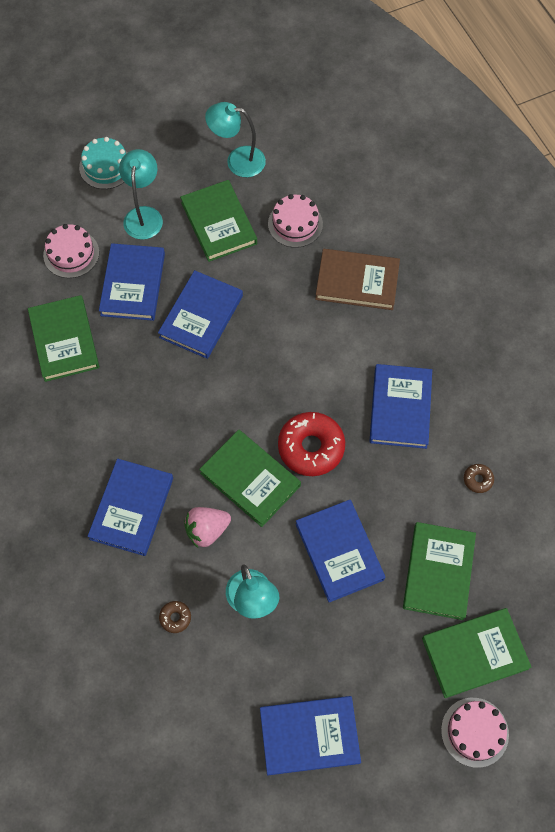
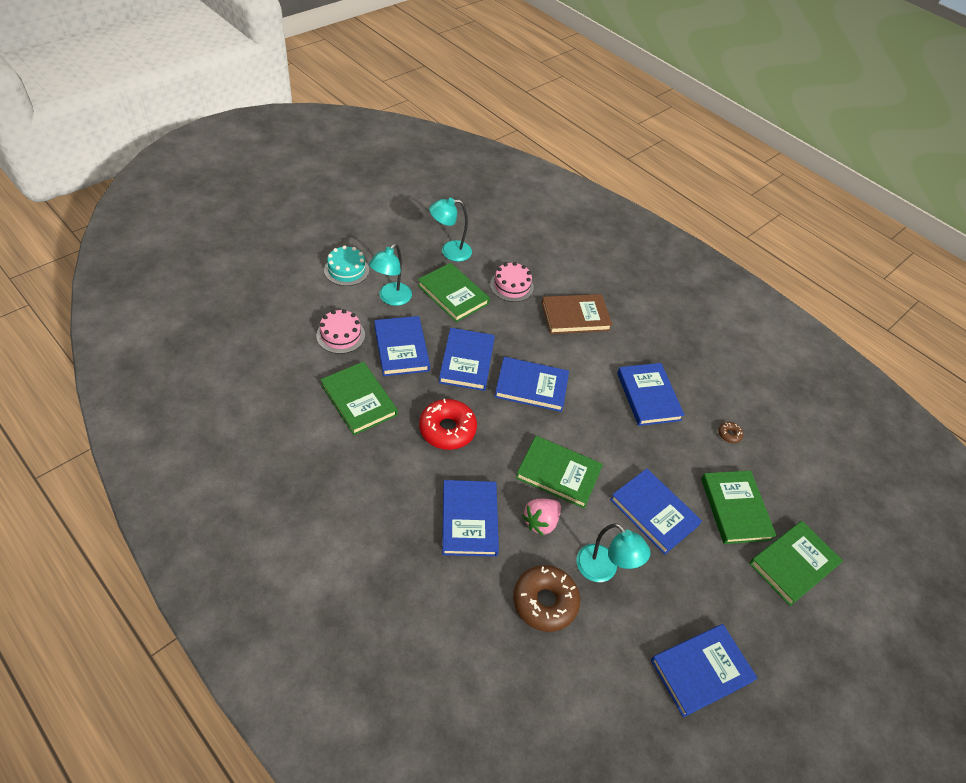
camera: 25 degrees left, 15 degrees down
(144, 215) = (391, 298): turquoise lamp -> turquoise lamp turned 135 degrees counterclockwise
(175, 618) = (544, 602): brown donut -> brown donut, size x2.24
(264, 365) = (531, 386): none -> blue book
(311, 447) = (595, 439): red donut -> red donut (447, 429)
(474, 732) = (825, 627): pink cake -> none

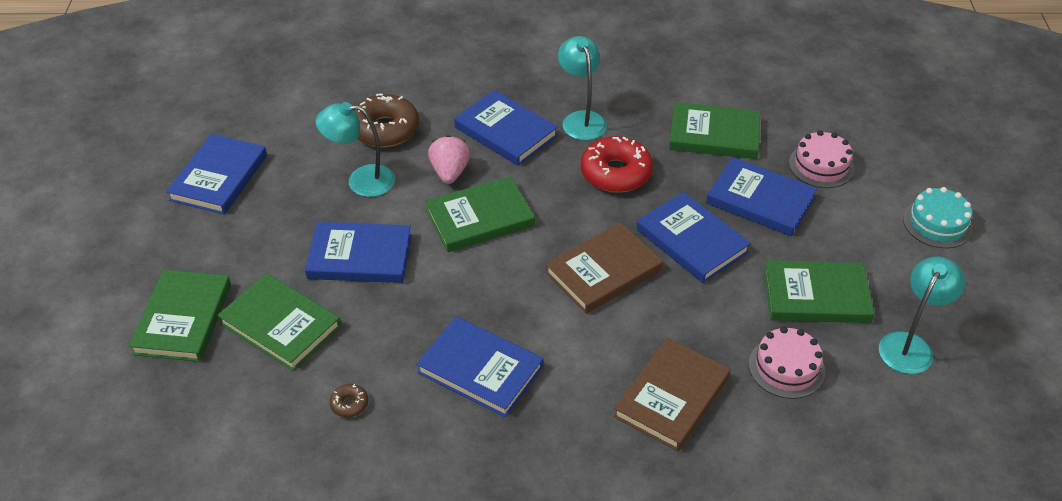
camera: 140 degrees right, 5 degrees down
(391, 298) = (852, 235): turquoise lamp -> turquoise lamp (581, 119)
(531, 386) = (603, 271): blue book -> brown book

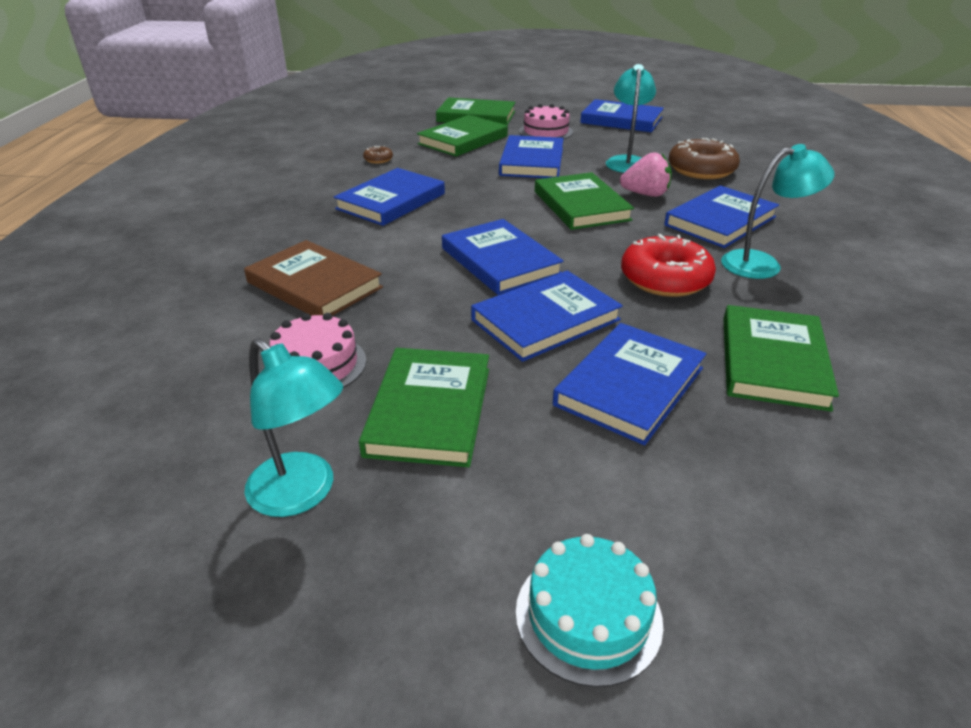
camera: 95 degrees right, 10 degrees down
(603, 271) = (500, 261): brown book -> blue book
(821, 165) = (731, 469): pink cake -> pink cake (546, 132)

